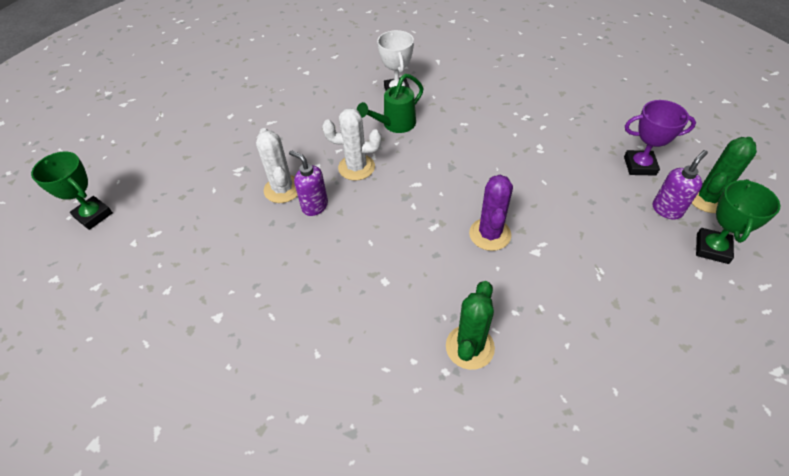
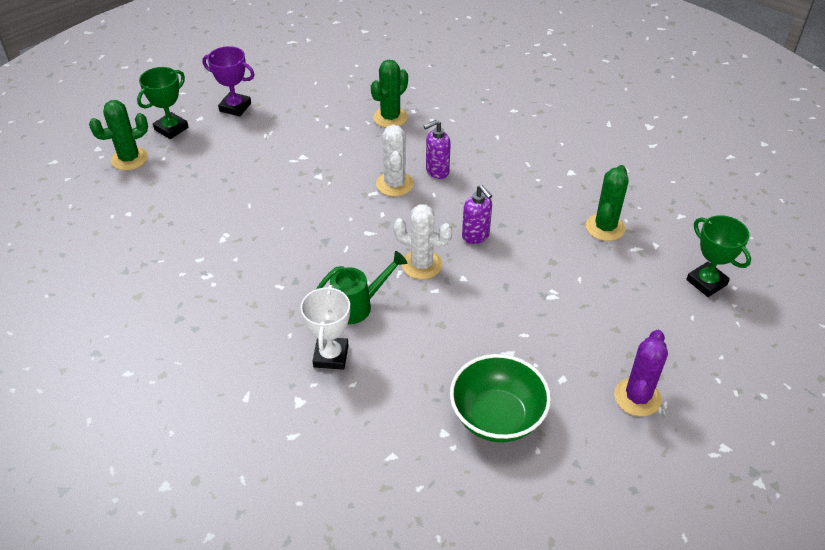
camera: 165 degrees left, 5 degrees down
(183, 249) = (605, 227): none -> green cactus
(273, 86) = (497, 417): none -> green bowl
(283, 189) = (505, 261): white cactus -> white cactus (394, 184)
(490, 234) = (330, 176): purple cactus -> purple cactus (637, 397)
(639, 166) = (151, 196): purple trophy -> purple trophy (235, 107)
(667, 209) = (171, 159): purple soap dispenser -> purple soap dispenser (437, 171)

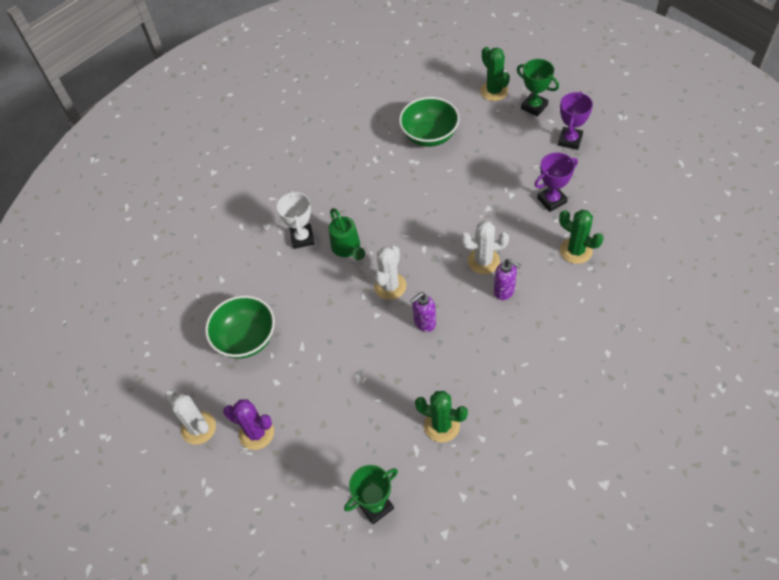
camera: 95 degrees right, 10 degrees up
(183, 220) = (429, 135): none -> green bowl
(319, 127) = (552, 200): none -> purple trophy
(331, 356) = (302, 238): white trophy -> white trophy turned 75 degrees clockwise
(437, 171) = (504, 291): purple soap dispenser -> purple soap dispenser turned 150 degrees clockwise
(639, 466) = (198, 428): none -> white cactus

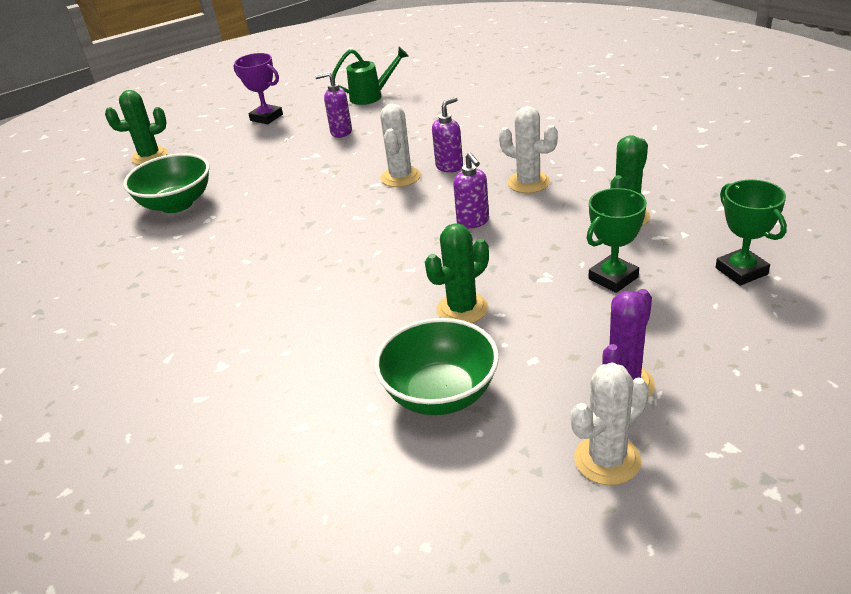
camera: 80 degrees left, 20 degrees down
(302, 238) = (273, 325): white trophy -> none
(348, 249) = (321, 280): green watering can -> green watering can (372, 96)
(390, 286) = (404, 246): white cactus -> white cactus (528, 182)
(534, 107) = (199, 134): green trophy -> green trophy (613, 278)
(552, 200) = (341, 132): purple trophy -> purple soap dispenser
(576, 251) = (416, 124): green cactus -> green cactus (462, 309)

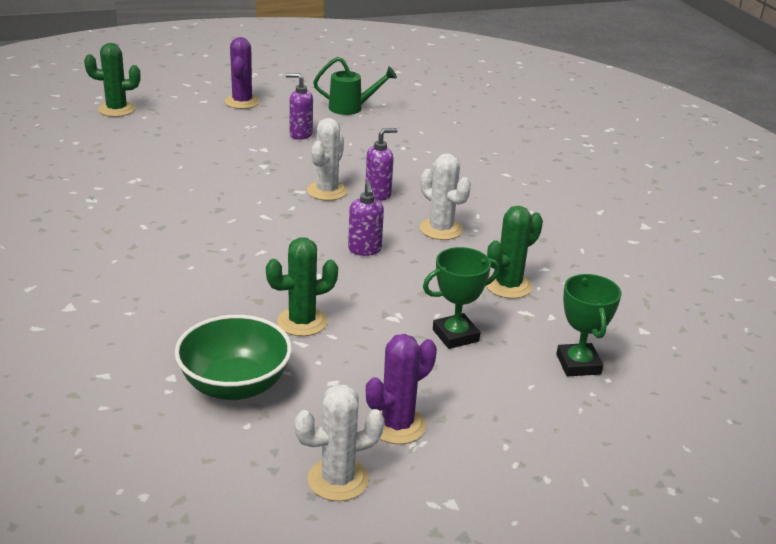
camera: 10 degrees right, 5 degrees down
(176, 204) = (114, 159): green bowl -> none
(266, 117) = (242, 102): purple trophy -> purple cactus

